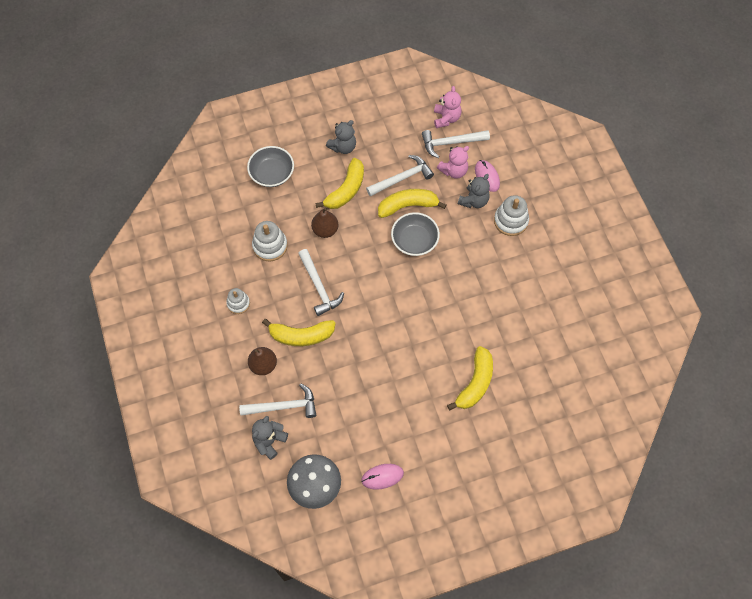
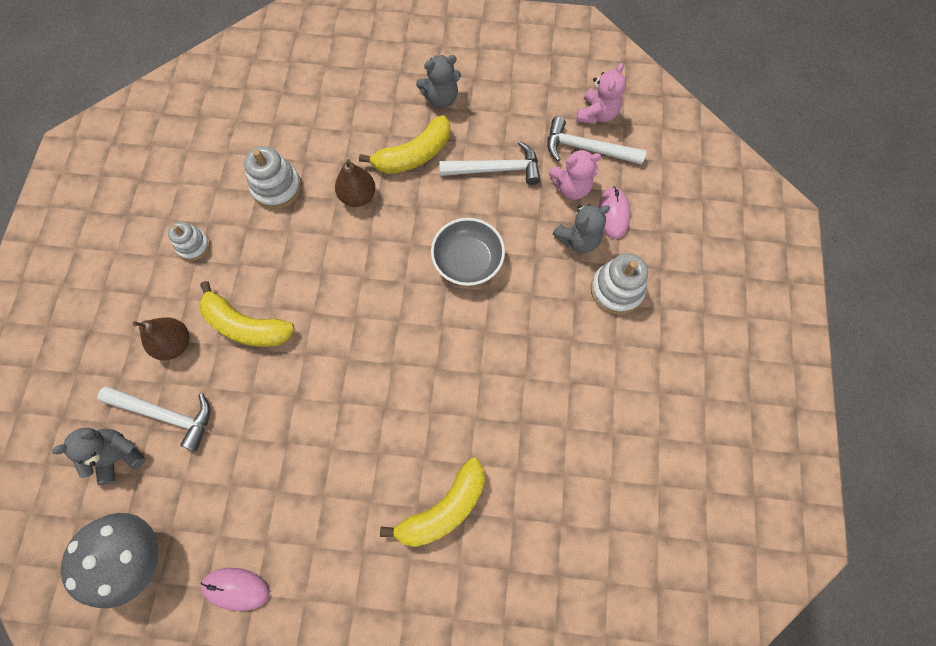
camera: 25 degrees right, 5 degrees up
(272, 173) = (333, 96): grey bowl -> none
(319, 287) = (307, 269): white hammer -> none
(408, 206) = (484, 209): yellow banana -> none

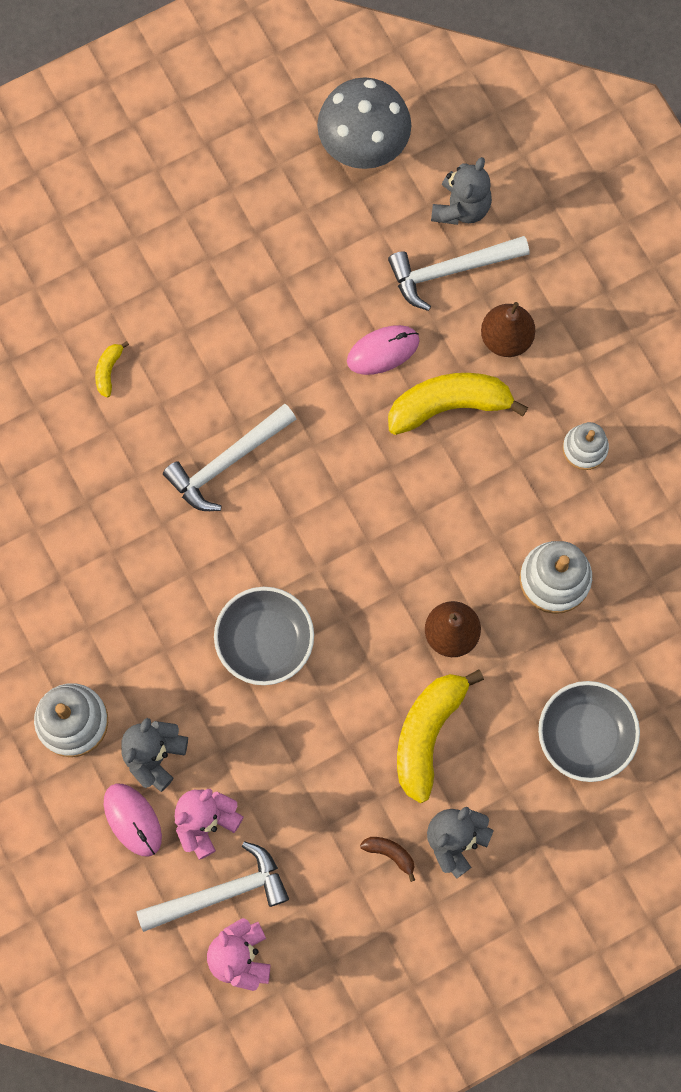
camera: 145 degrees right, 5 degrees up
(236, 588) = (252, 181): pink mouse -> pink mouse (383, 351)
(332, 104) = (585, 735): none -> grey bowl
(444, 508) = (108, 370): yellow banana -> yellow banana, size x0.44
(480, 112) = (390, 853): none -> brown banana
(496, 169) = (313, 784): white hammer -> white hammer (227, 462)

